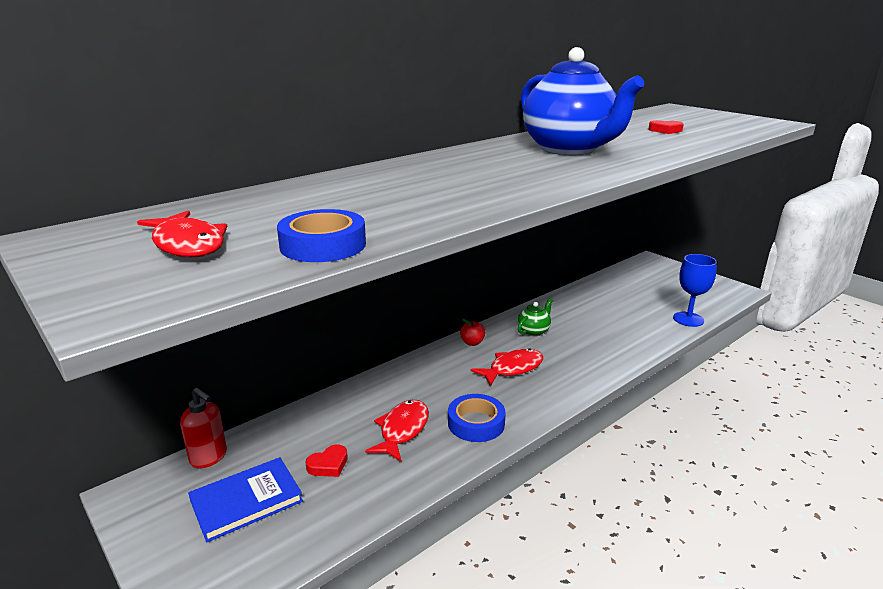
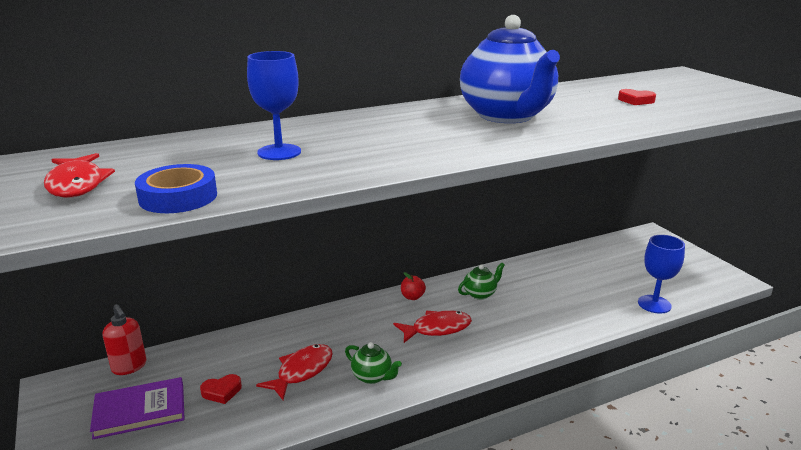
camera: 15 degrees right, 0 degrees up
(246, 501) = (140, 410): blue book -> purple book
(385, 195) = (279, 152): none -> blue goblet
(476, 423) = (372, 377): blue tape -> green teapot

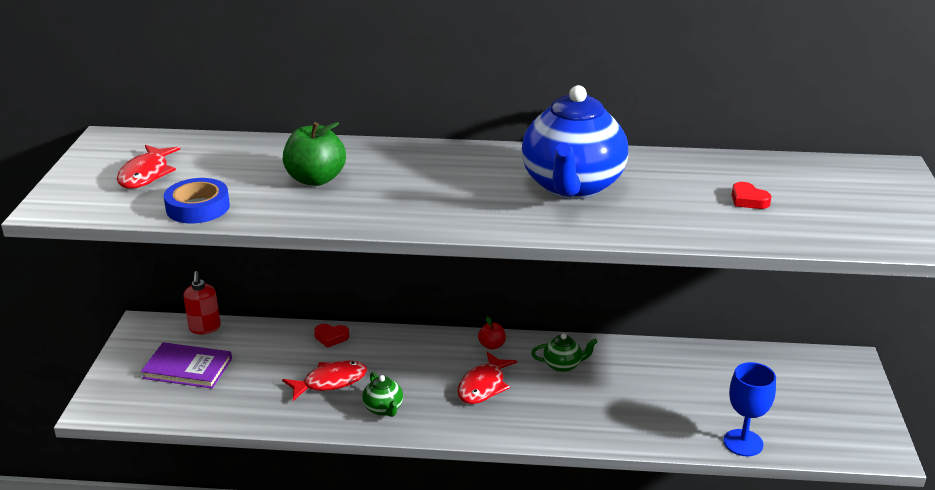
camera: 30 degrees right, 5 degrees up
(222, 392) = (256, 376): red heart -> red heart (331, 337)
(279, 152) = (315, 179): blue goblet -> green apple
(437, 329) = (483, 386): red fish -> red fish turned 105 degrees clockwise

